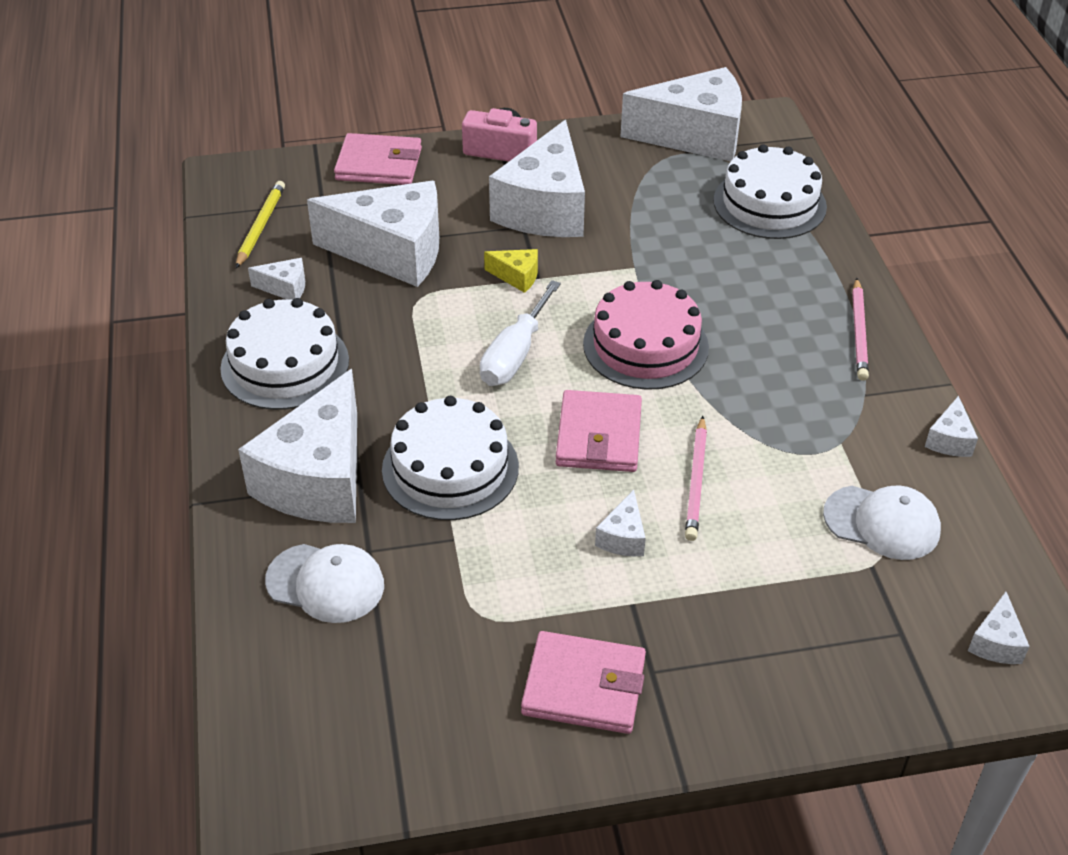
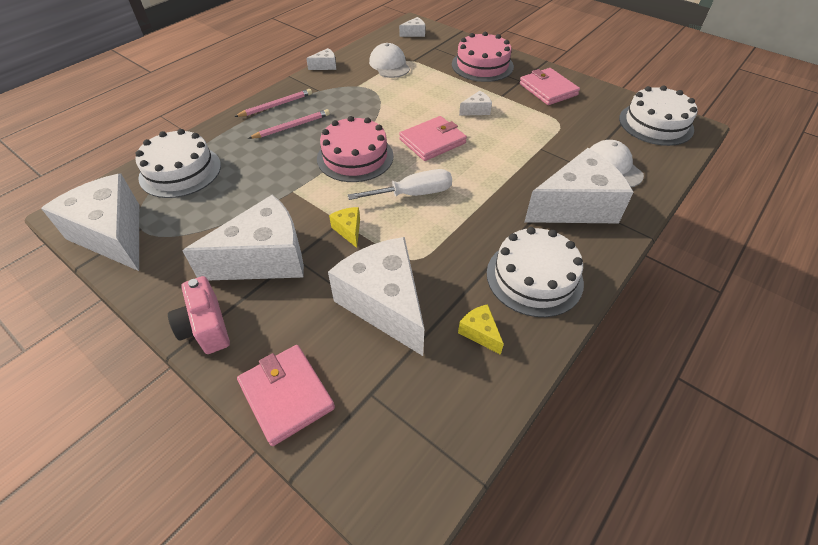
camera: 130 degrees left, 5 degrees up
(260, 226) = (439, 410): yellow pencil -> none
(285, 288) = (480, 333): white cheese -> yellow cheese
(450, 468) = (509, 171): white cake -> white cake (655, 124)
(696, 481) = (424, 107): pink pencil -> pink pencil (292, 126)
(761, 656) = (482, 65): none -> pink cake

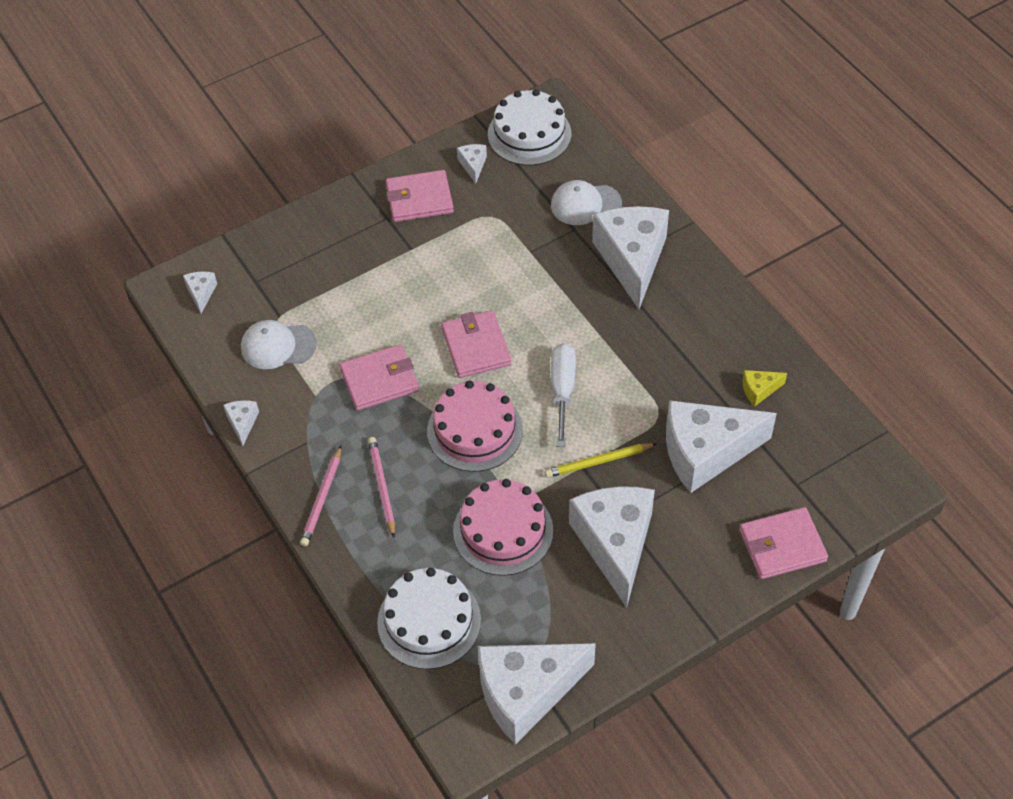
camera: 70 degrees left, 5 degrees up
(206, 327) = (690, 603): pink camera -> none
(276, 105) = (322, 498): pink pencil -> pink pencil turned 150 degrees counterclockwise
(349, 230) = (598, 462): yellow cheese -> yellow pencil
(381, 107) = (379, 380): none -> pink wallet
(476, 110) = (432, 284): white cheese -> white cheese (473, 165)
(482, 65) = (331, 244): pink cake -> pink cake (503, 531)
(534, 277) = (711, 329): white cake -> none

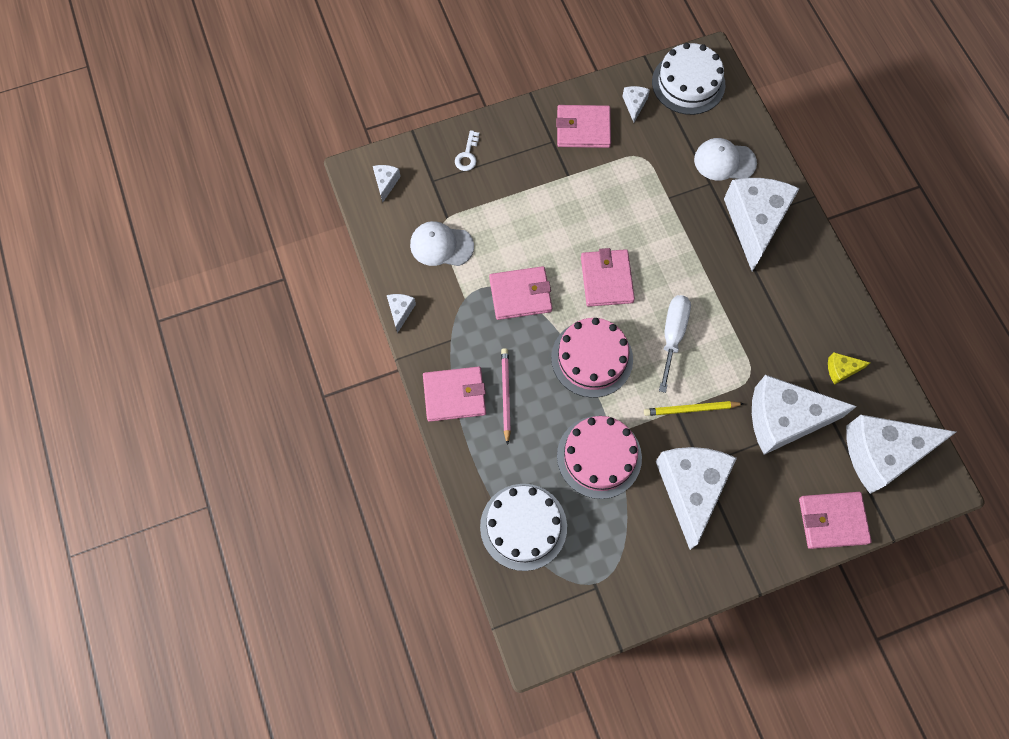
camera: 10 degrees right, 15 degrees up
(291, 248) = (467, 155): none -> white key
(322, 498) = (454, 395): pink pencil -> pink wallet
(526, 693) = (592, 609): white cheese -> white cheese (882, 454)

